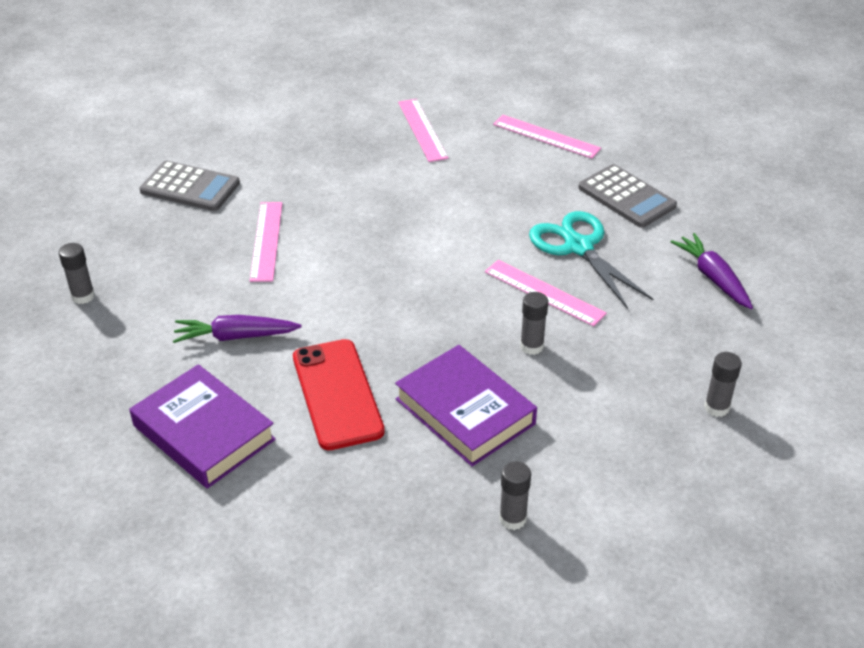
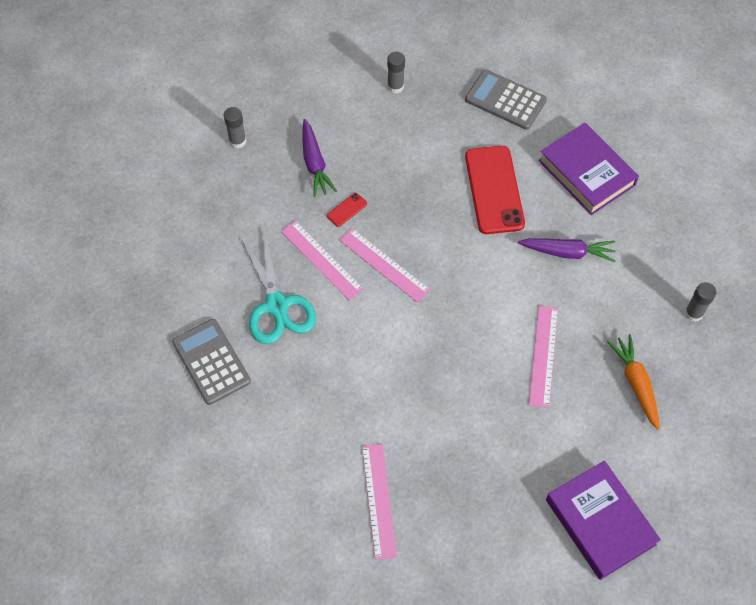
camera: 170 degrees left, 20 degrees up
(164, 231) = (635, 383): none -> orange carrot
(190, 187) = (617, 443): grey calculator -> grey calculator (505, 100)
(465, 411) = (408, 163): purple book -> purple book (600, 522)
(531, 346) = (347, 210): grey glue stick -> red phone
(546, 136) = (254, 467): pink ruler -> pink ruler (384, 265)
(712, 277) = (182, 255): purple carrot -> purple carrot (315, 164)

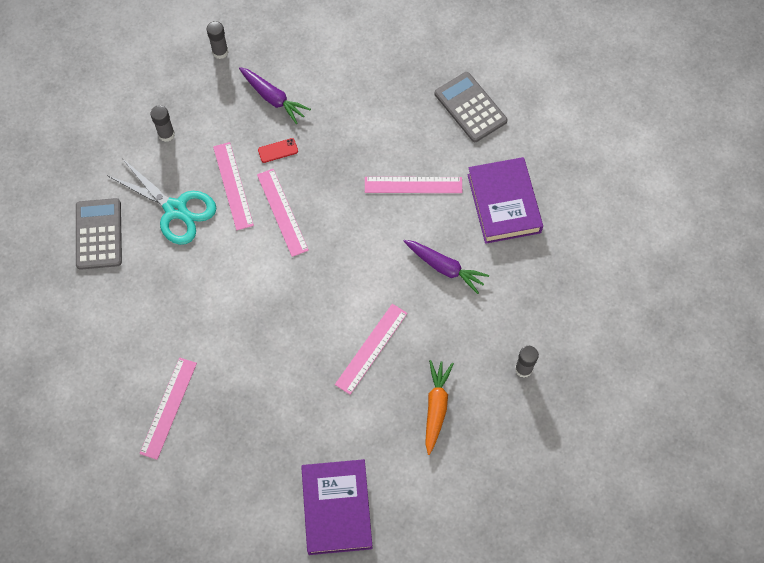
camera: 25 degrees right, 5 degrees up
(277, 306) = (176, 209): turquoise scissors -> turquoise scissors turned 60 degrees counterclockwise
(315, 164) = (273, 98): purple carrot -> purple carrot turned 60 degrees counterclockwise
(395, 86) = (380, 56): grey glue stick -> grey glue stick (166, 134)
(494, 190) = (413, 185): red phone -> pink ruler

